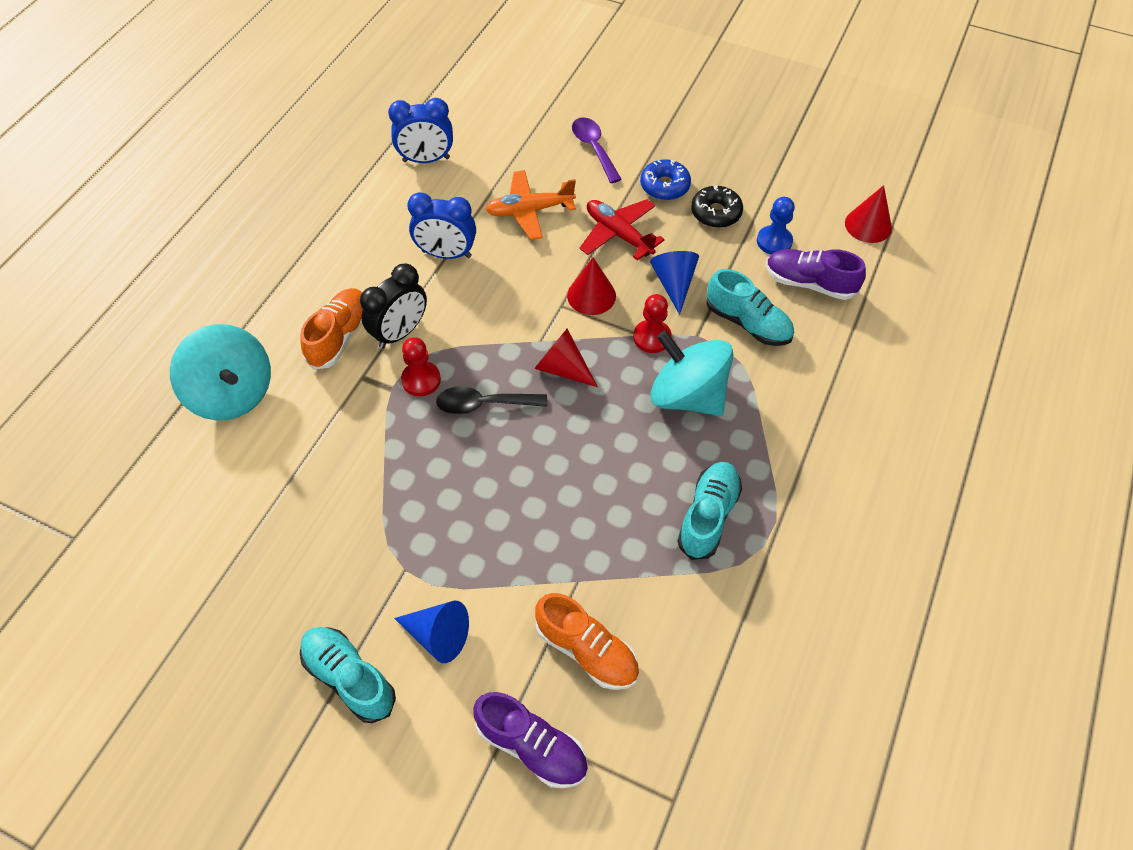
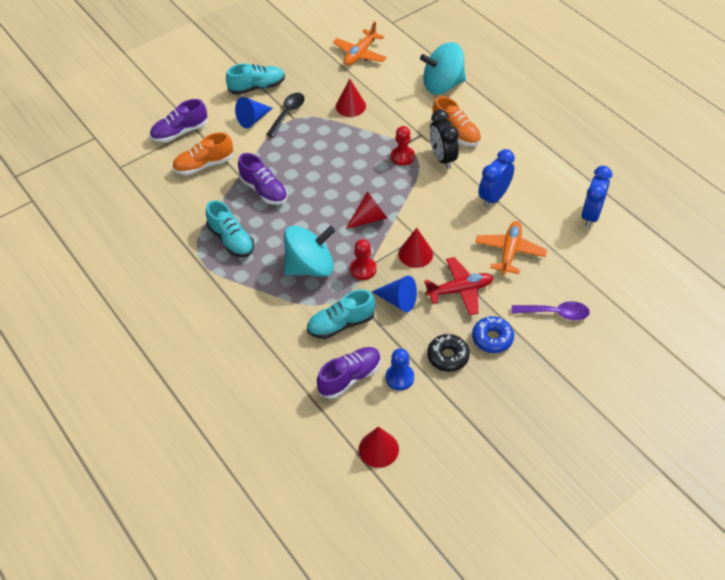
camera: 120 degrees right, 5 degrees down
(188, 548) = (360, 54): none -> orange plane
(337, 498) = (350, 106): none -> red cone
(483, 404) = (368, 176): black spoon -> black spoon (287, 113)
(588, 526) = (264, 190): none -> purple shoe

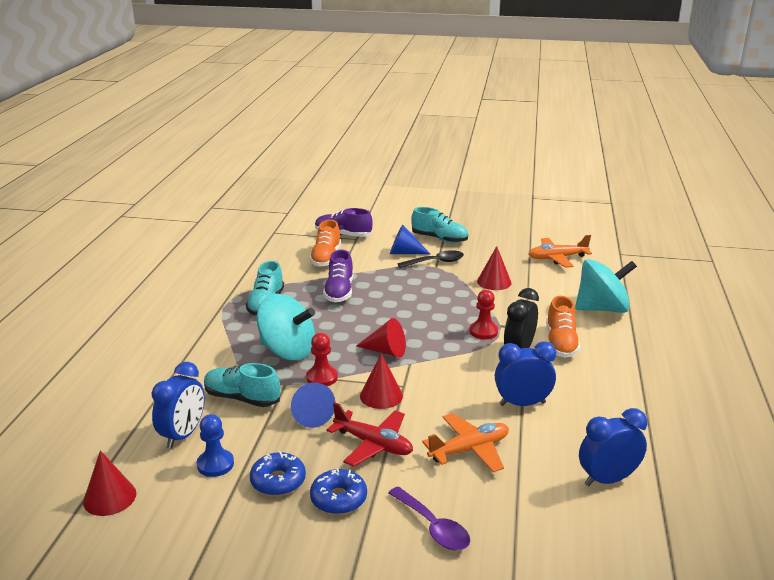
camera: 45 degrees right, 25 degrees down
(204, 165) = (326, 258): orange shoe -> orange shoe turned 105 degrees counterclockwise
(350, 377) = (183, 435): purple shoe -> blue clock
(442, 85) = (602, 309): turquoise spinning top -> turquoise spinning top turned 135 degrees clockwise
(448, 356) = (278, 481): black donut -> blue donut

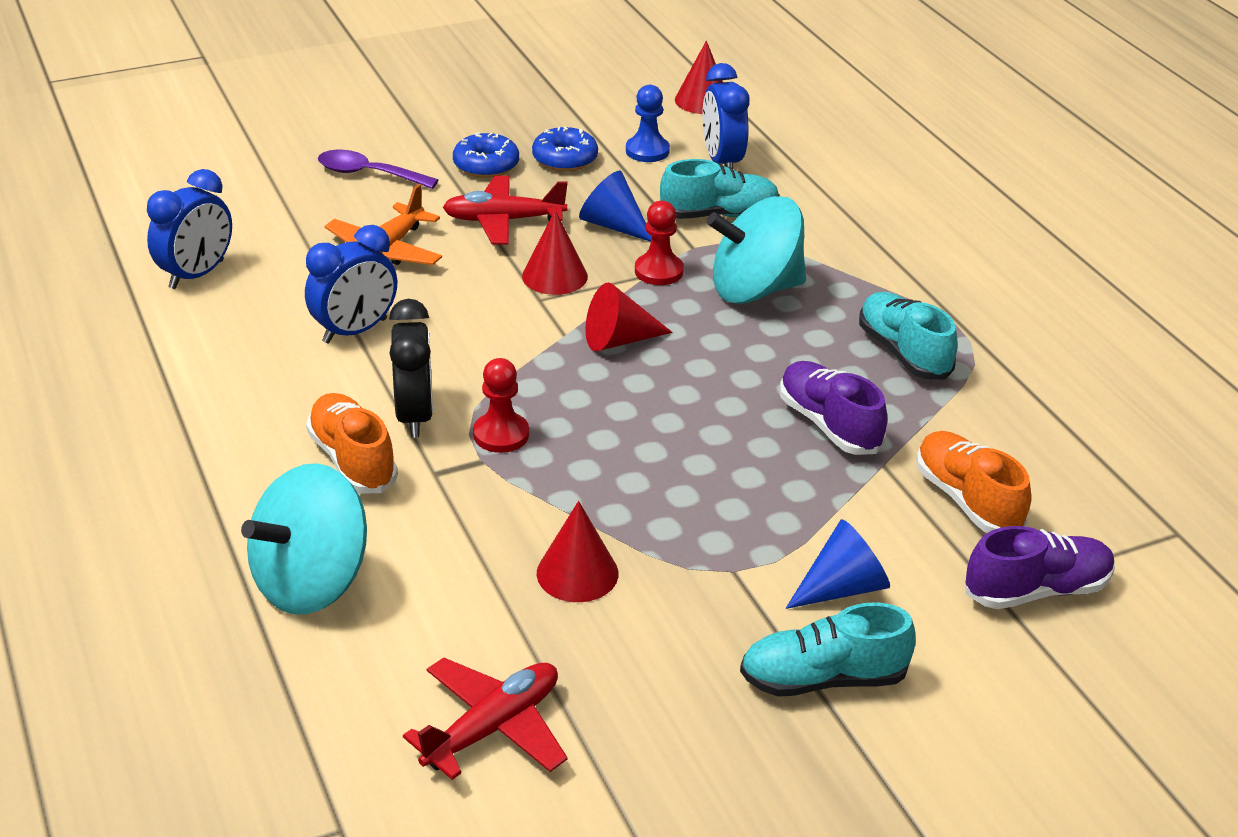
camera: 145 degrees right, 10 degrees up
(436, 262) = (747, 585): black spoon -> none
(557, 258) = (492, 728): orange plane -> red plane

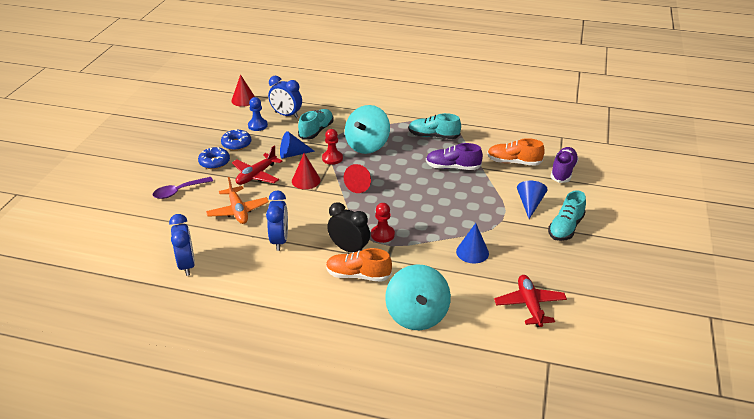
camera: 50 degrees left, 0 degrees up
(577, 573) = (472, 252): red cone -> blue cone

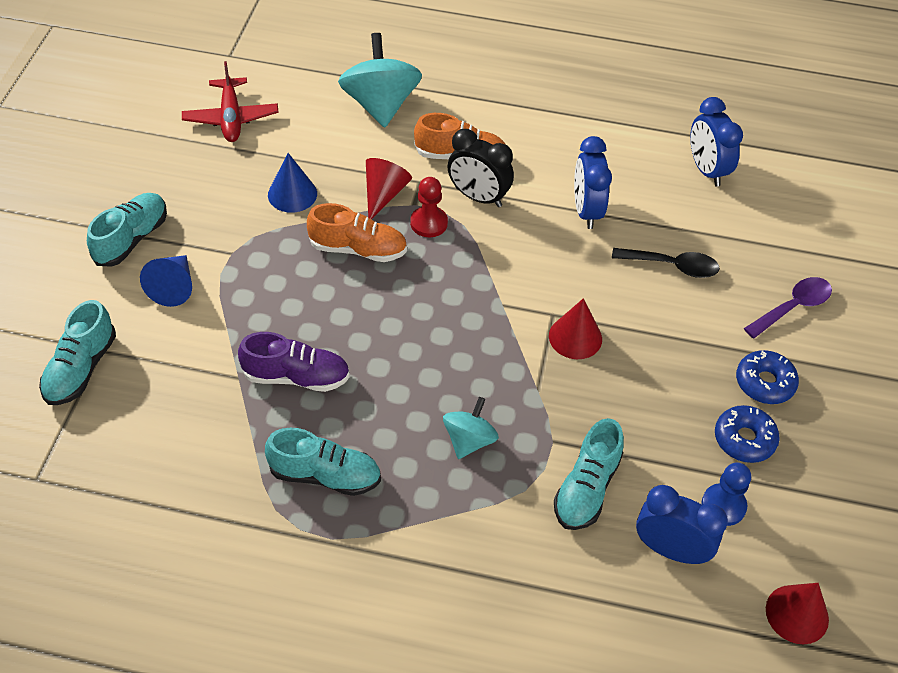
camera: 175 degrees right, 15 degrees up
(238, 211) = (672, 266): orange plane -> black spoon
(256, 175) = (671, 349): red plane -> none
(293, 154) = (618, 410): blue cone -> none
(332, 158) = (536, 399): red pawn -> none
(360, 185) = (473, 327): red cone -> red cone (384, 194)
(367, 145) = (469, 440): turquoise spinning top -> turquoise spinning top, size x0.57
(513, 162) = (170, 394): orange shoe -> orange shoe (358, 249)
(563, 172) = (81, 368): purple shoe -> turquoise shoe

